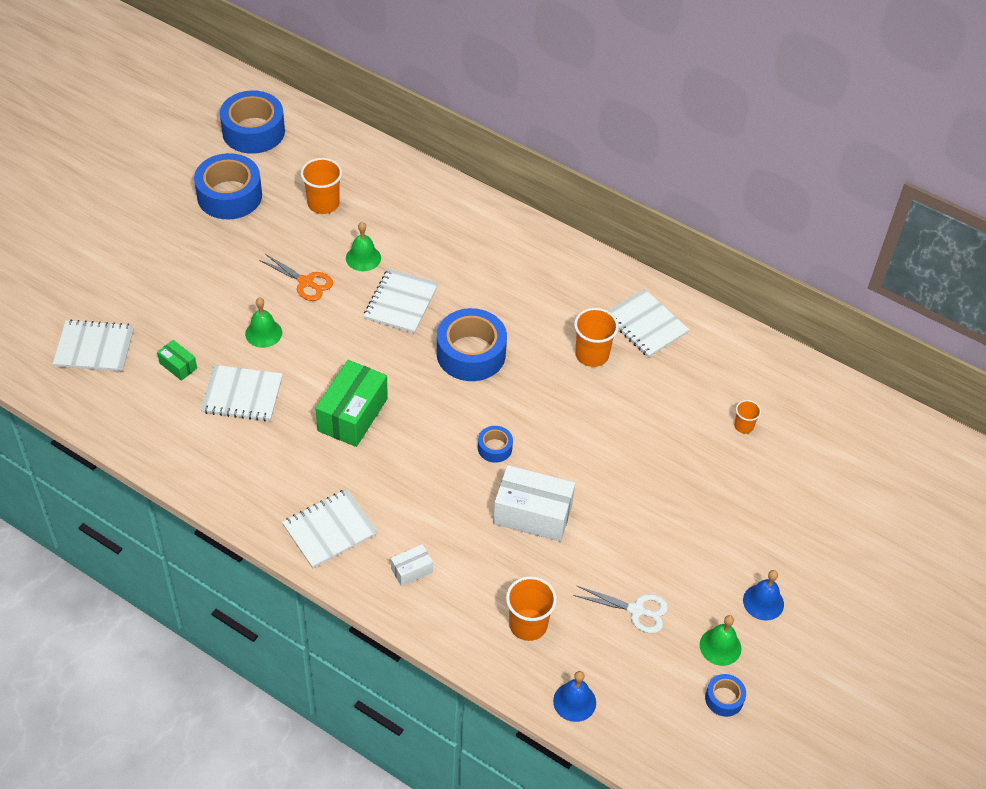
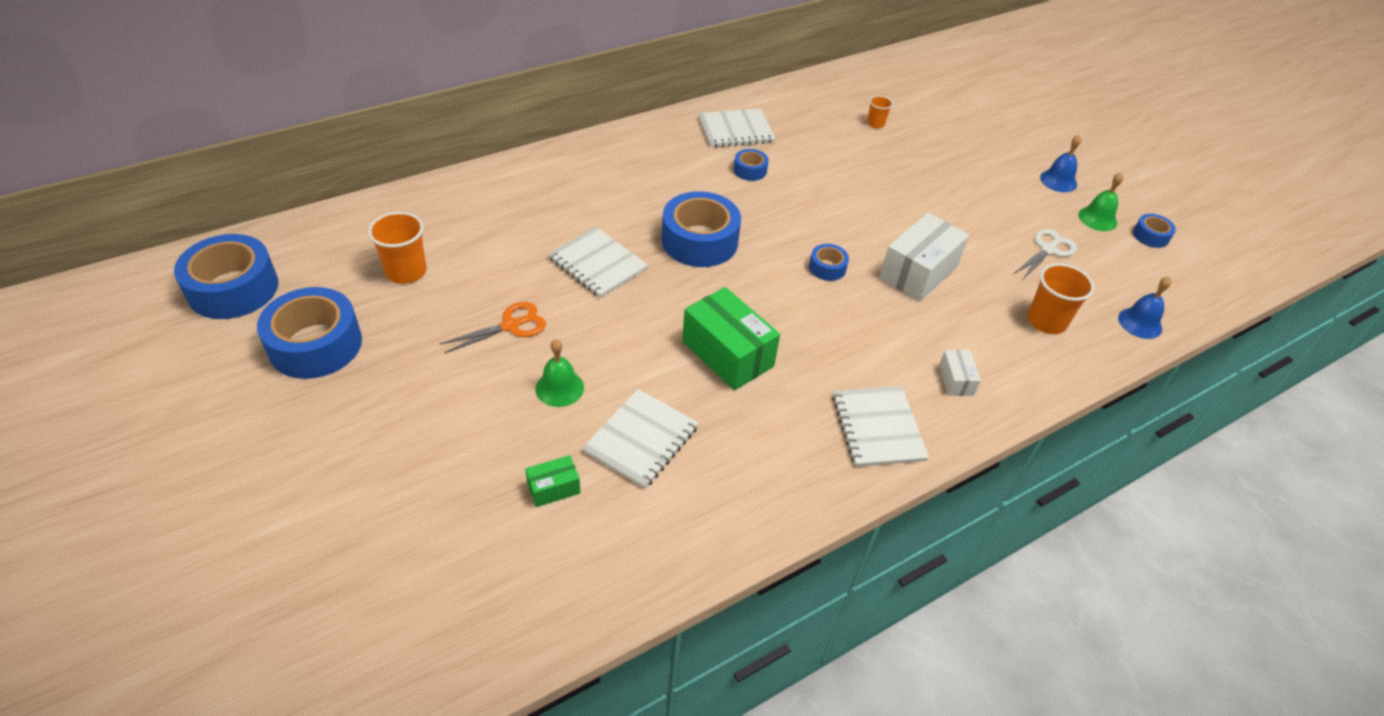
camera: 65 degrees left, 5 degrees down
(94, 348) = (456, 574): white notebook -> none
(363, 258) = (513, 269): green bell -> none
(592, 354) = (750, 170): orange cup -> blue tape

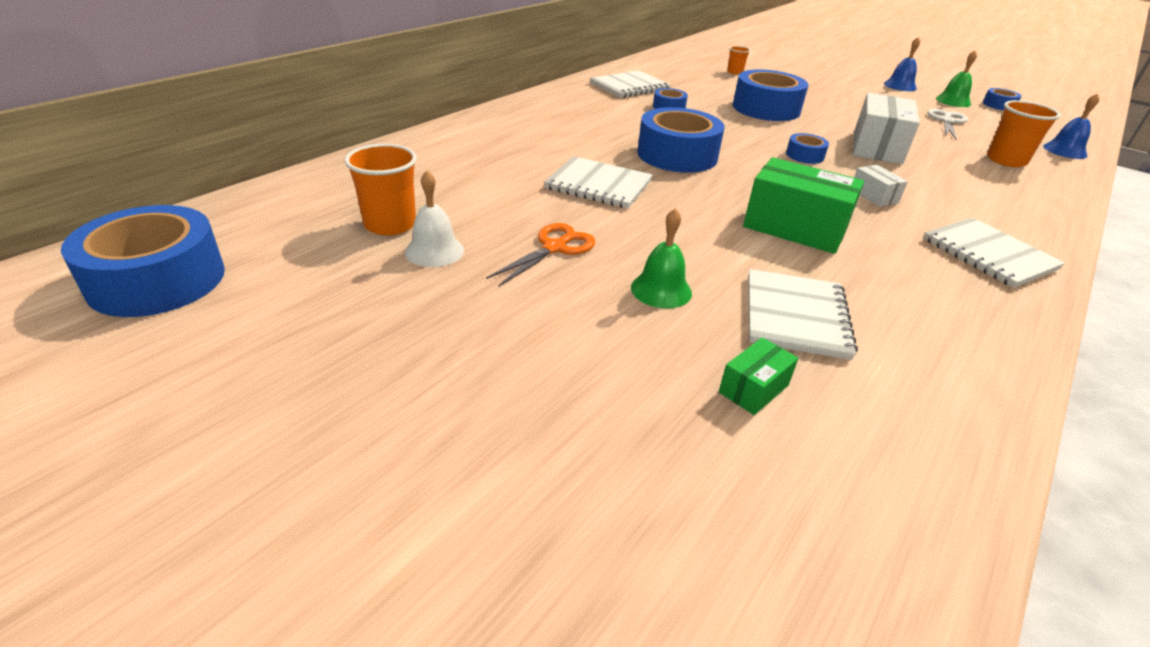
camera: 20 degrees left, 10 degrees down
(315, 345) = (317, 313): blue tape -> blue tape (766, 108)
(422, 307) = (434, 251): none -> white bell
(956, 380) = (999, 208): white box -> white box (873, 196)

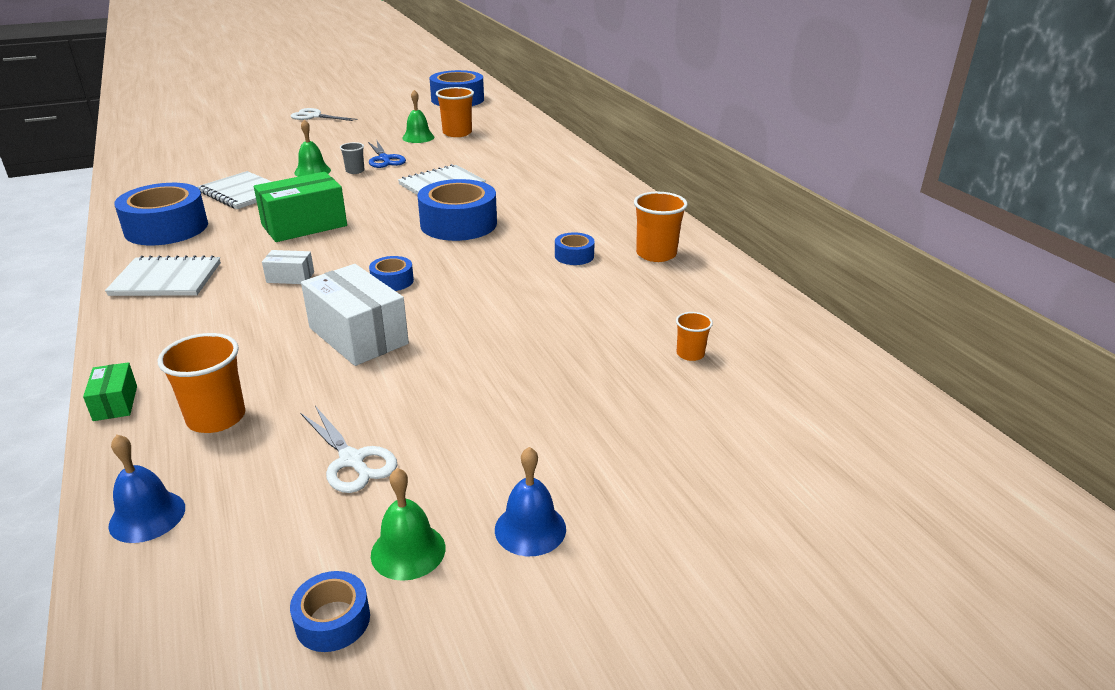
camera: 120 degrees right, 5 degrees down
(364, 443) = (314, 116): none -> white scissors
(434, 251) = (418, 137): white bell -> green bell
(554, 248) = (384, 159): orange scissors -> blue scissors
(621, 255) = (355, 171): none -> grey cup
(629, 86) = (656, 254): white notebook -> orange cup
(753, 388) = (226, 169): green box -> green box (115, 403)
(766, 108) = (527, 314): blue tape -> blue tape (166, 228)

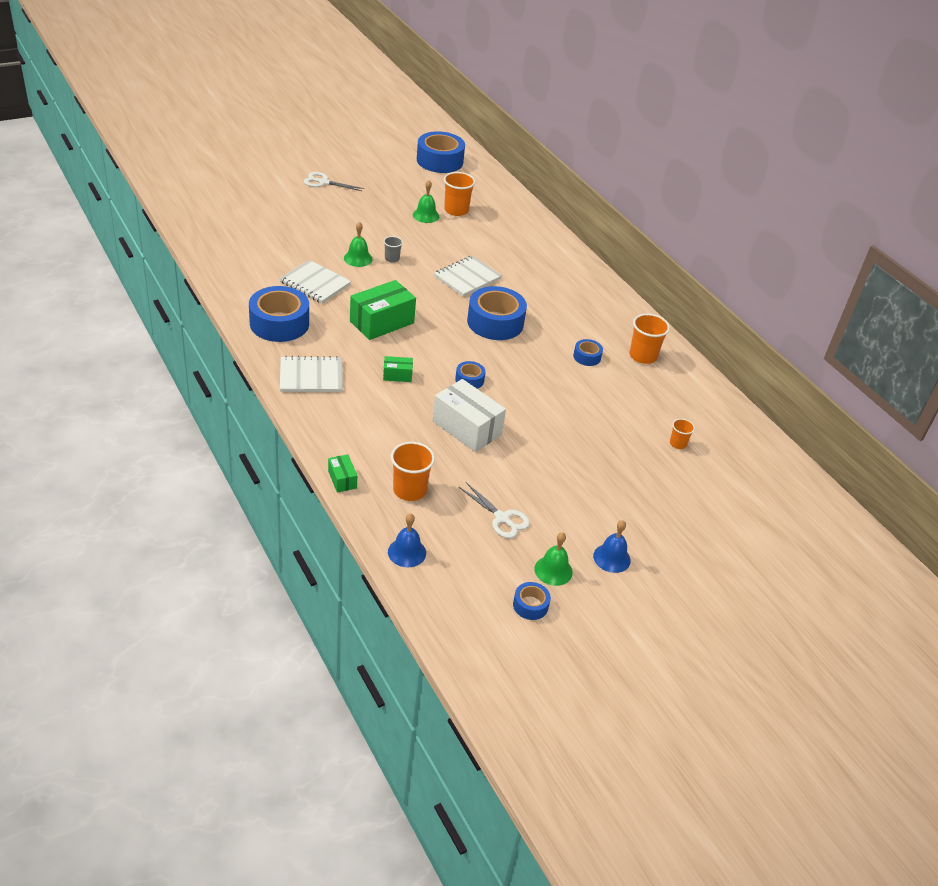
camera: 10 degrees left, 10 degrees up
(290, 277) = (397, 375): white box -> green box
(384, 159) = (409, 244): blue scissors -> none

